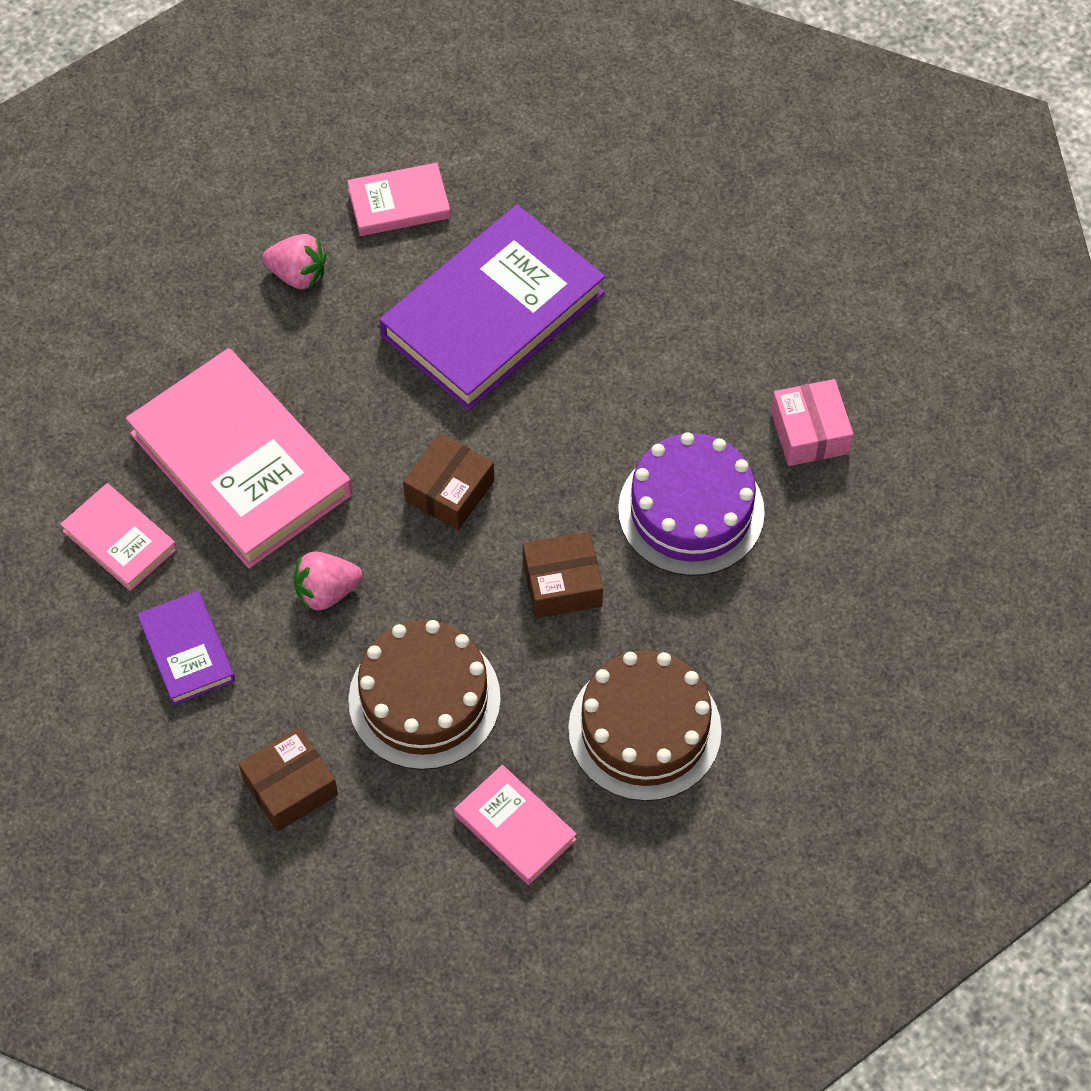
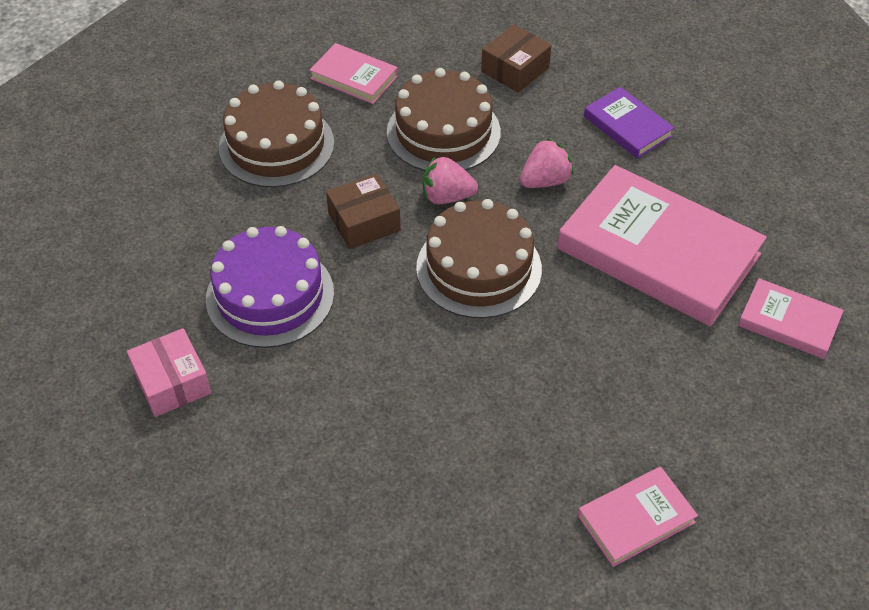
camera: 165 degrees right, 10 degrees down
(119, 540) = (719, 181): pink book -> pink book (788, 322)
(298, 275) = (697, 420): pink strawberry -> pink strawberry (446, 197)
(449, 491) = (479, 268): brown box -> brown cake
(493, 314) = (497, 425): purple book -> none

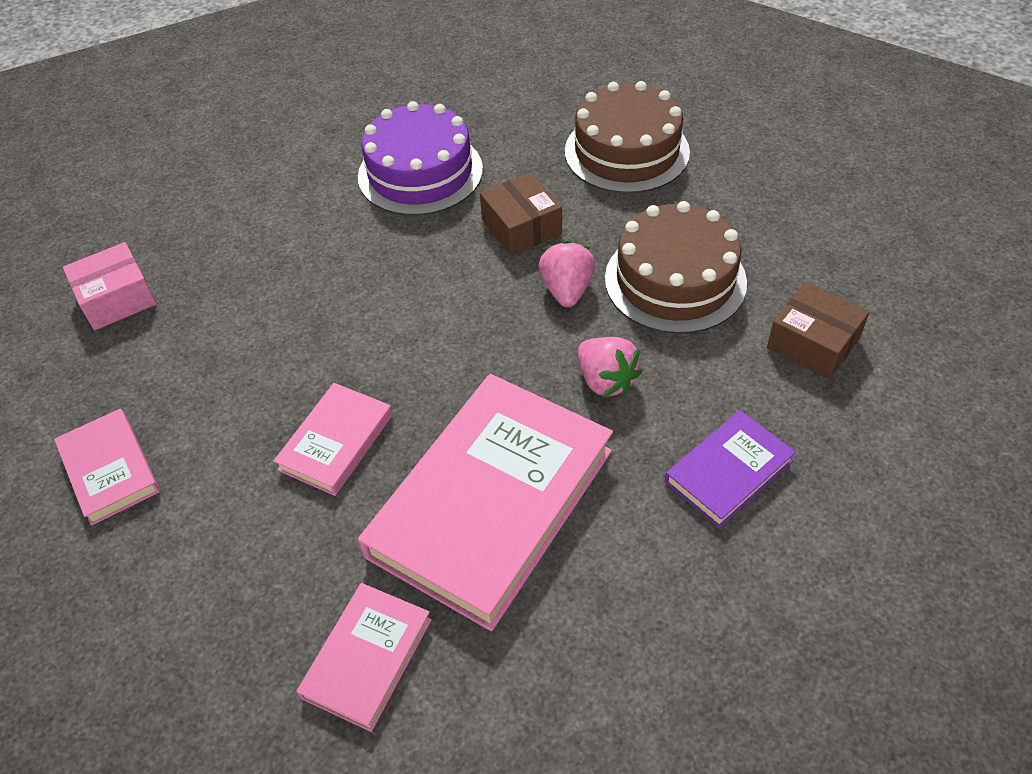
camera: 90 degrees right, 0 degrees up
(172, 382) = (324, 128): pink box -> pink box (117, 298)
(354, 77) = (751, 197): pink book -> pink book (336, 442)
(479, 268) = (458, 324): brown cake -> none

